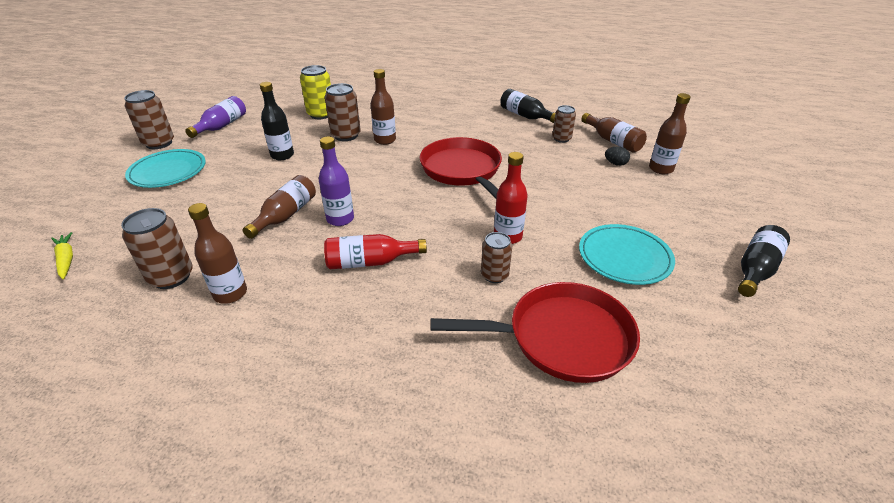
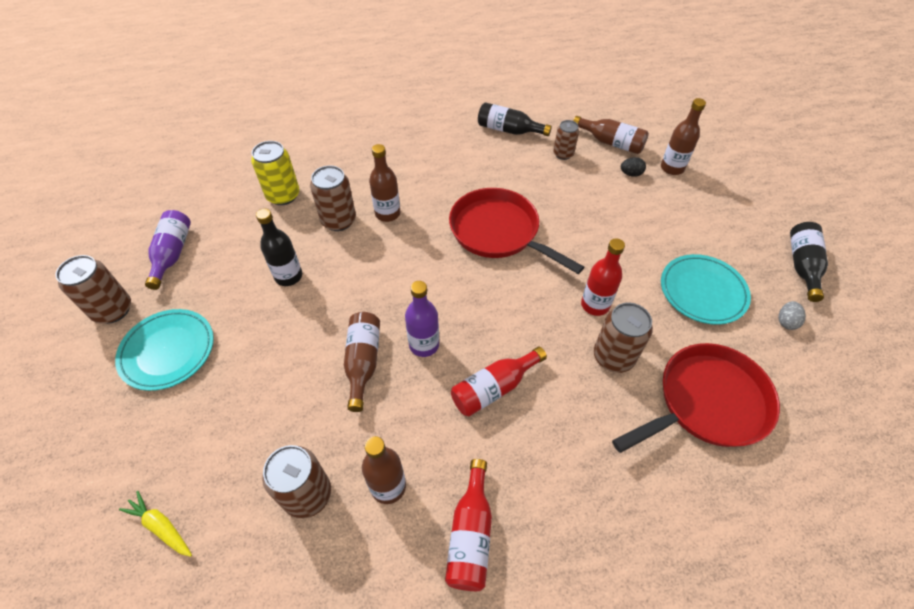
camera: 25 degrees left, 15 degrees up
(261, 348) = (470, 534): none -> red bottle
(494, 275) = (613, 357): brown can -> brown can, size x1.54
(703, 306) = (786, 322): none -> grey egg

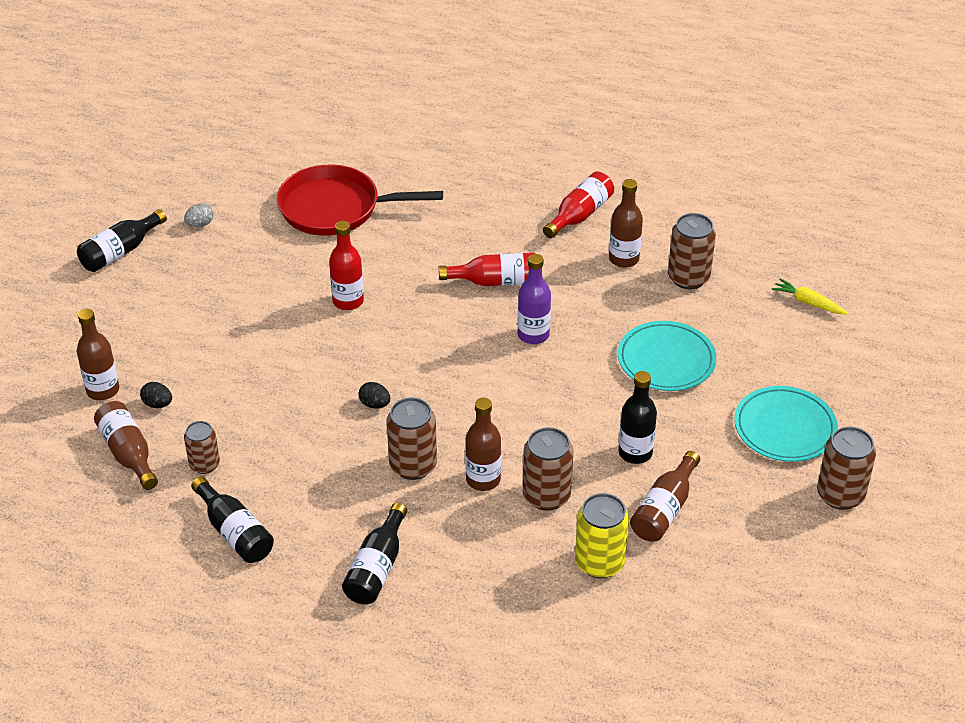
camera: 150 degrees left, 10 degrees down
(161, 526) = (808, 302): yellow carrot -> yellow carrot turned 150 degrees clockwise
(172, 254) = (763, 537): purple bottle -> none
(363, 362) = (598, 344): brown bottle -> brown bottle (664, 509)
(415, 144) = (377, 568): none -> black bottle
(498, 232) = (375, 404): red pan -> black egg
(613, 357) = (375, 261): brown can -> brown can (413, 465)
(702, 291) = (238, 271): turquoise plate -> turquoise plate (666, 360)

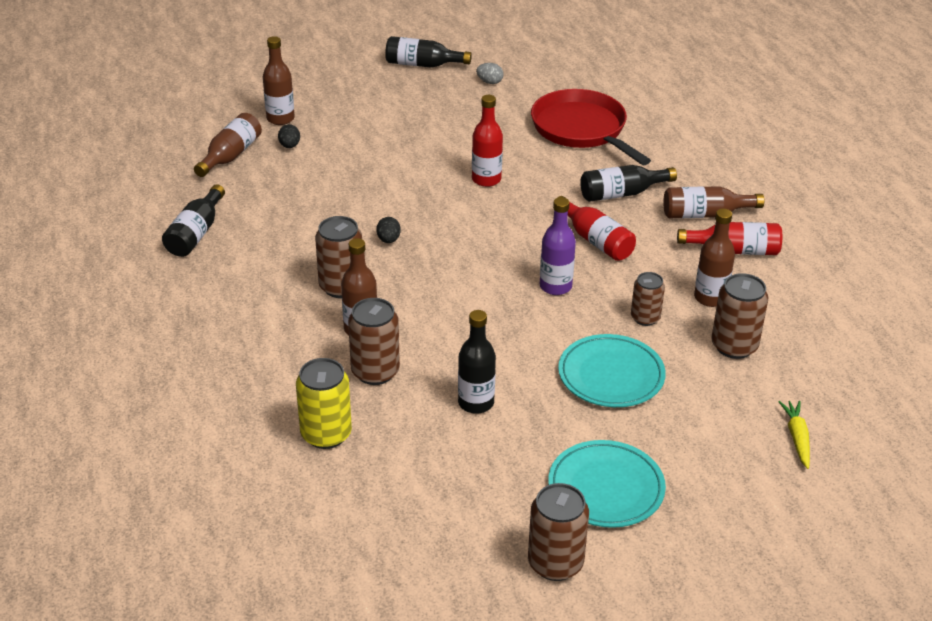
camera: 55 degrees right, 5 degrees down
(204, 464) = (250, 191): brown can -> brown can (645, 318)
(377, 568) = (217, 315): black bottle -> black bottle (621, 194)
(664, 509) = (424, 449): brown bottle -> brown bottle (705, 214)

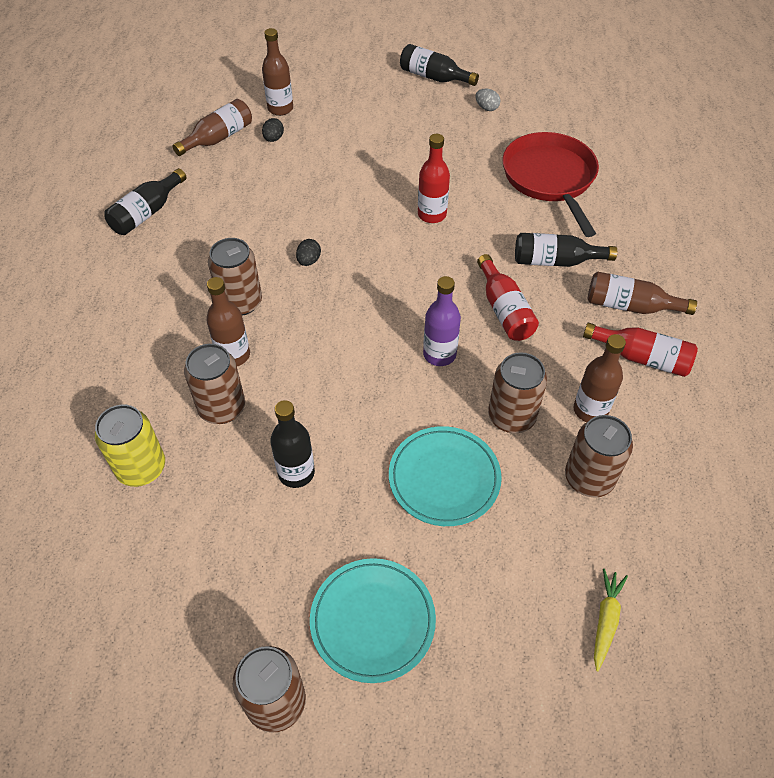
camera: 20 degrees right, 15 degrees up
(645, 318) = (511, 417): brown can -> brown can, size x1.54

